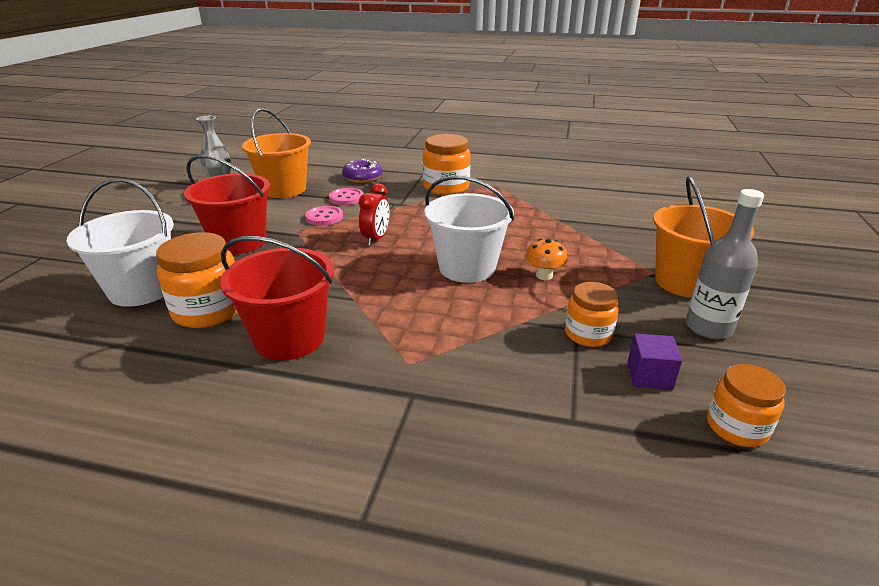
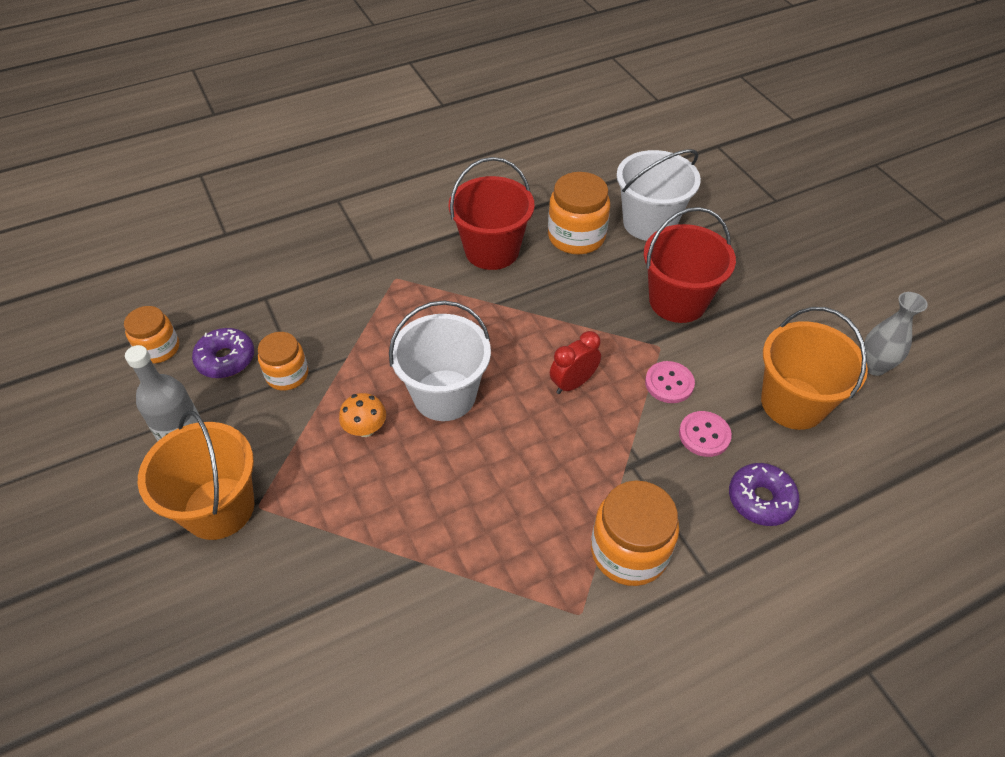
camera: 140 degrees right, 20 degrees up
(376, 238) = (573, 383): red clock -> red clock turned 75 degrees clockwise
(649, 376) = (226, 359): purple cube -> purple donut

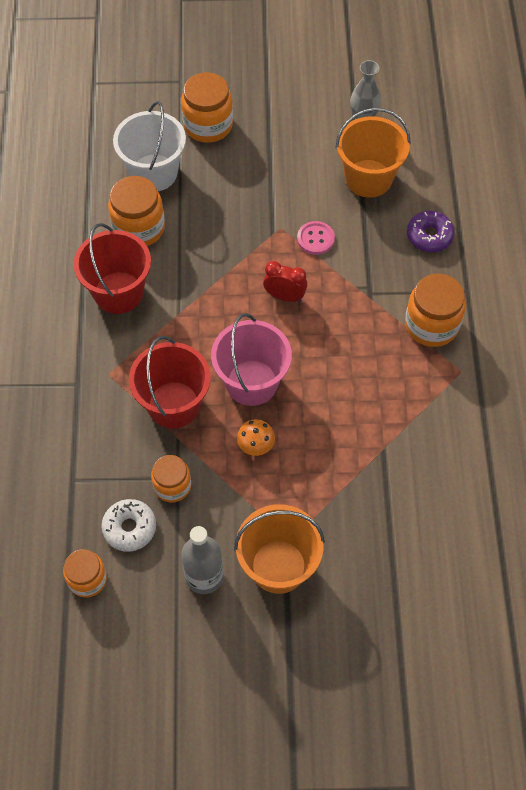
camera: 65 degrees left, 10 degrees up
(226, 359) = (129, 528): purple donut -> white donut
(444, 395) = (252, 382): white bucket -> pink bucket
(573, 383) = (284, 296): red clock -> red clock turned 120 degrees clockwise
(677, 301) = (245, 196): red bucket -> red bucket (174, 405)
(704, 435) = (367, 241): pink button -> none
(741, 240) = (208, 125): none -> orange jar

